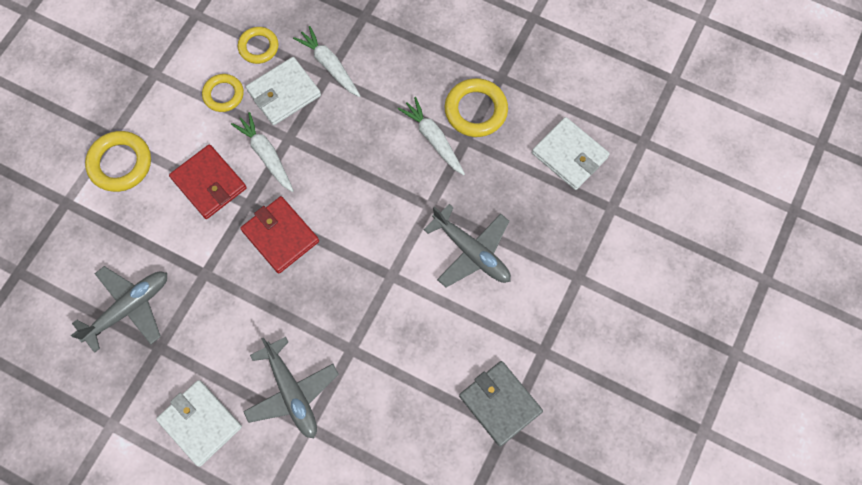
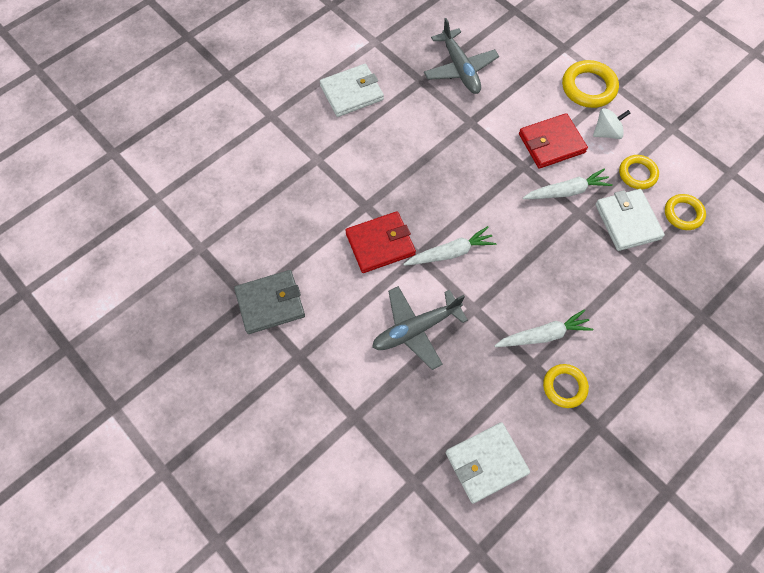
camera: 110 degrees right, 5 degrees down
(178, 133) = (606, 132): none -> white spinning top
(280, 236) = (485, 182): red wallet -> red wallet (380, 244)
(292, 392) = (348, 155): grey plane -> none
(329, 65) = (649, 268): white carrot -> white carrot (450, 253)
(476, 110) = (564, 387): yellow ring -> yellow ring, size x0.66

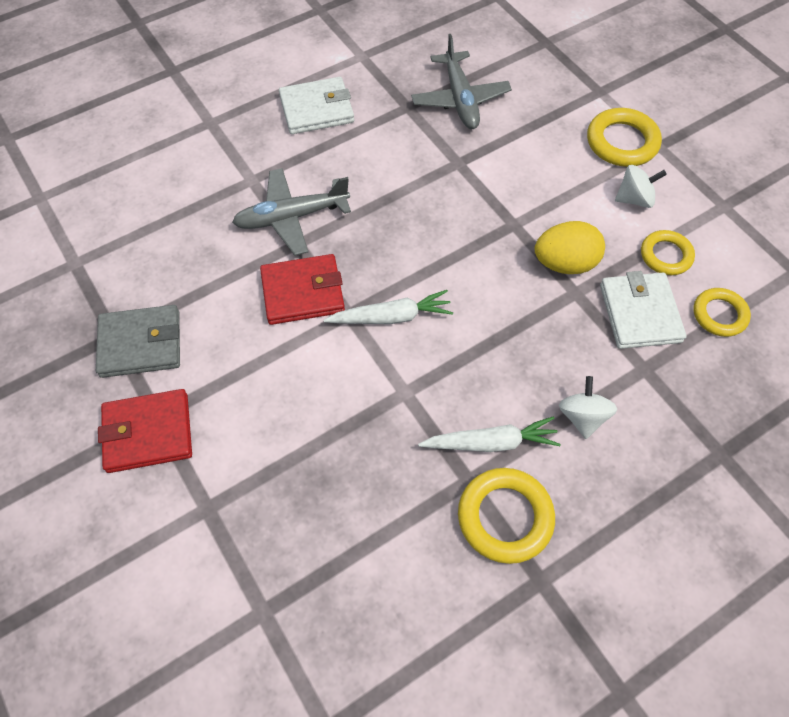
camera: 10 degrees right, 5 degrees down
(415, 329) = (320, 407): grey plane -> grey plane (291, 217)
(486, 463) = (370, 603): white wallet -> none
(551, 143) = (558, 202): red wallet -> red wallet (148, 433)
(564, 387) = (505, 517): yellow ring -> yellow ring, size x1.52
(566, 191) = (565, 263): white carrot -> yellow egg
(602, 305) = (582, 416): none -> white spinning top

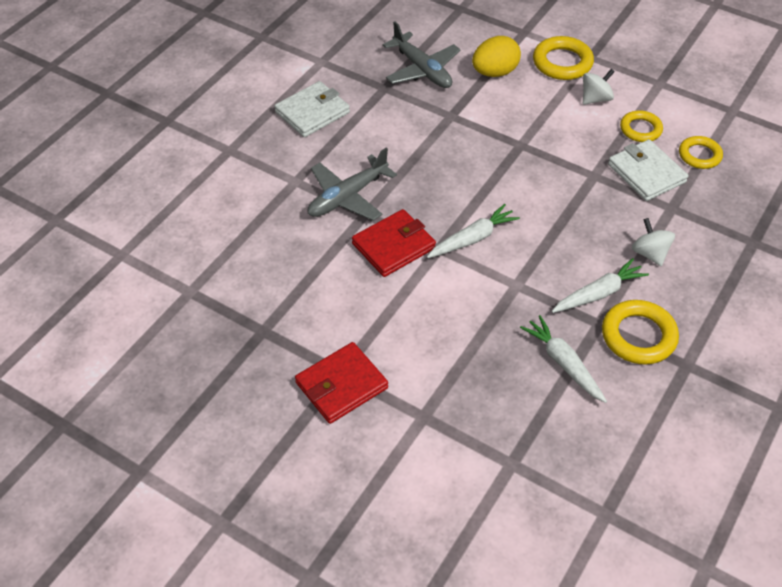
camera: 25 degrees left, 10 degrees down
(141, 344) = (290, 328): grey wallet -> none
(397, 513) = (563, 363): none -> white carrot
(565, 263) = (574, 158): yellow egg -> yellow egg (494, 72)

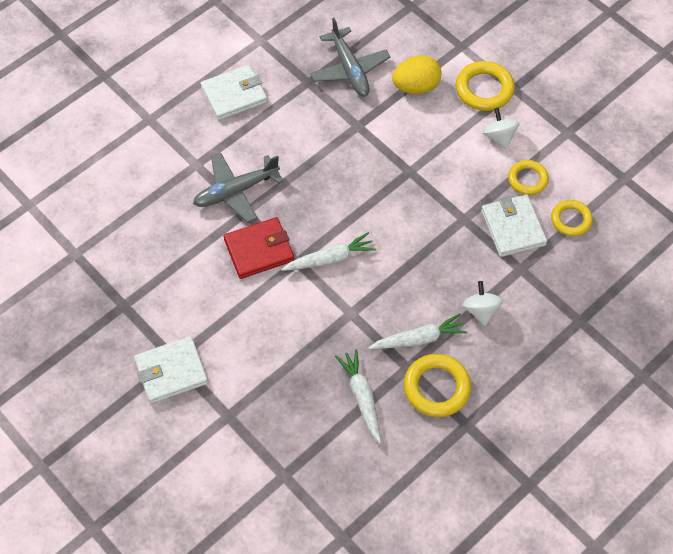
camera: 15 degrees right, 10 degrees up
(341, 385) = (171, 371): red wallet -> white wallet
(595, 99) = (499, 136): white spinning top -> white spinning top turned 90 degrees counterclockwise

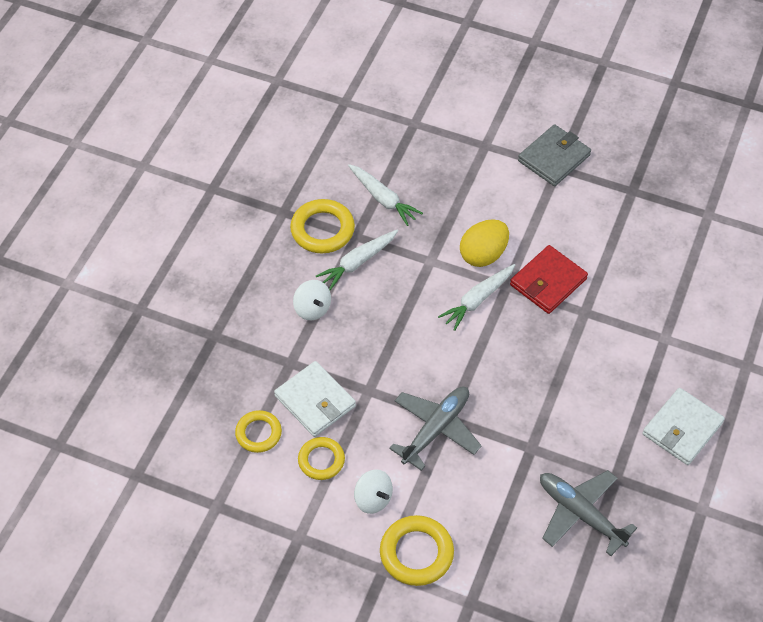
camera: 155 degrees right, 5 degrees down
(171, 371) = (554, 158): white wallet -> grey wallet
(236, 191) = (607, 327): grey plane -> grey plane (436, 429)
(416, 87) = (494, 523): yellow egg -> yellow egg (483, 255)

